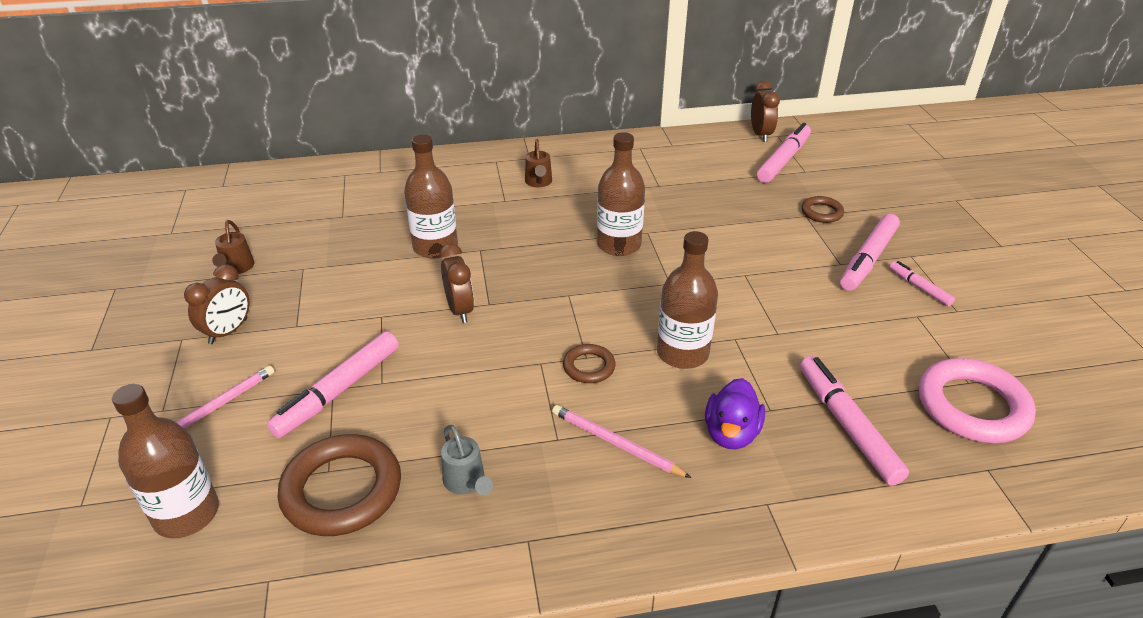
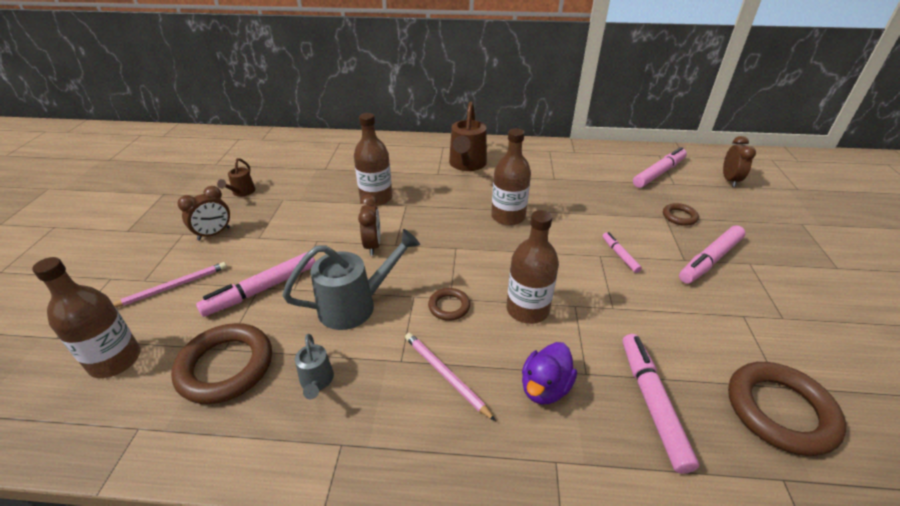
camera: 15 degrees right, 0 degrees up
(472, 387) = (355, 305): none -> grey watering can
(538, 182) = (467, 164): brown watering can -> brown watering can, size x1.91
(760, 135) = (646, 153): brown clock -> brown clock (729, 180)
(919, 287) = (751, 291): pink marker -> pink marker (620, 255)
(972, 406) = (780, 411): pink ring -> brown ring

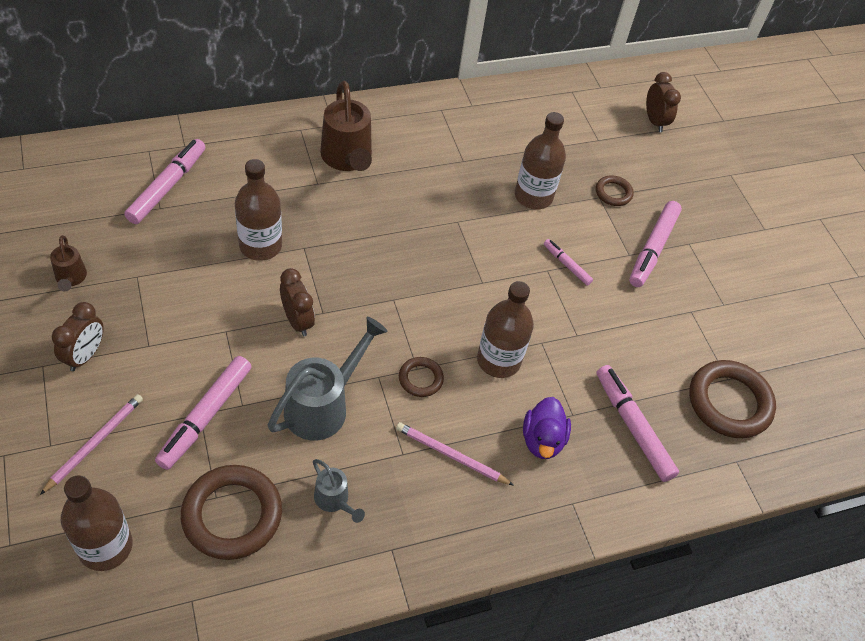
camera: 30 degrees left, 15 degrees up
(508, 217) = (432, 237): brown bottle -> brown bottle (533, 196)
(659, 173) = (578, 125): pink marker -> pink marker (167, 187)

